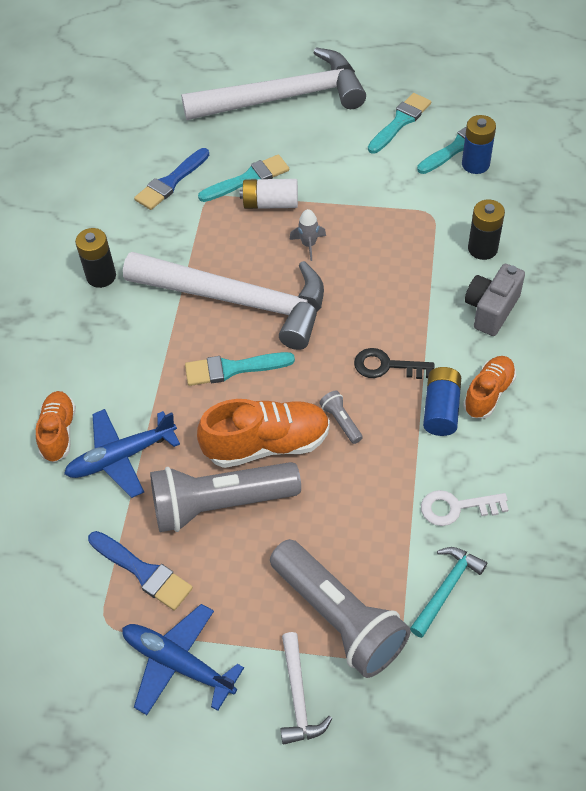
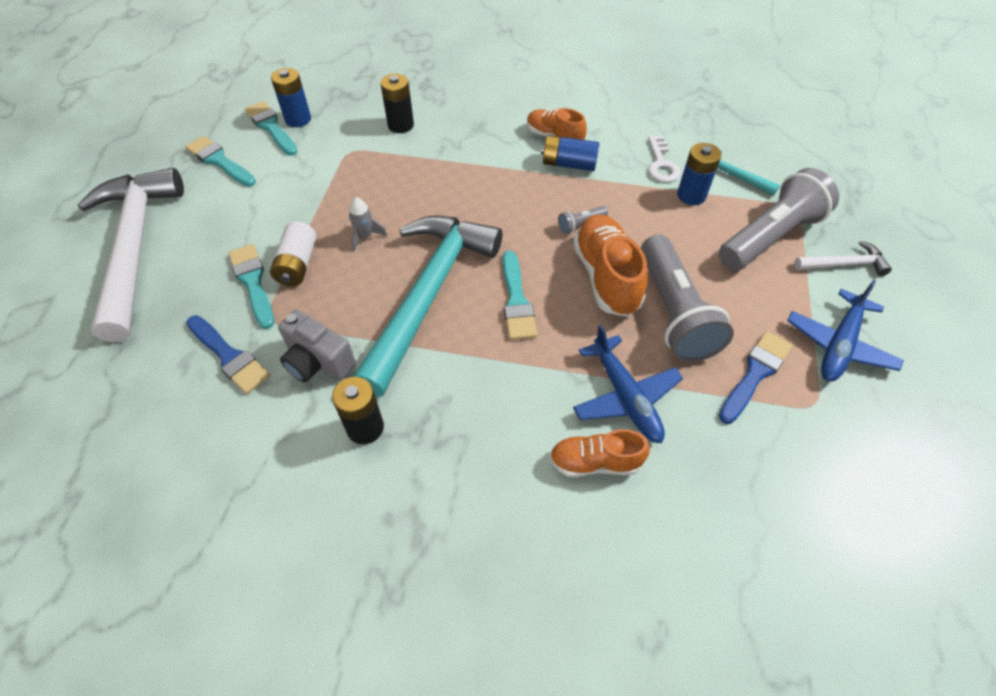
camera: 90 degrees left, 0 degrees up
(238, 301) = (429, 294): white hammer -> turquoise hammer
(387, 366) = (522, 192): black key -> none
(402, 537) = (691, 195): none -> blue battery
(491, 310) = (469, 127): grey camera -> grey camera (318, 362)

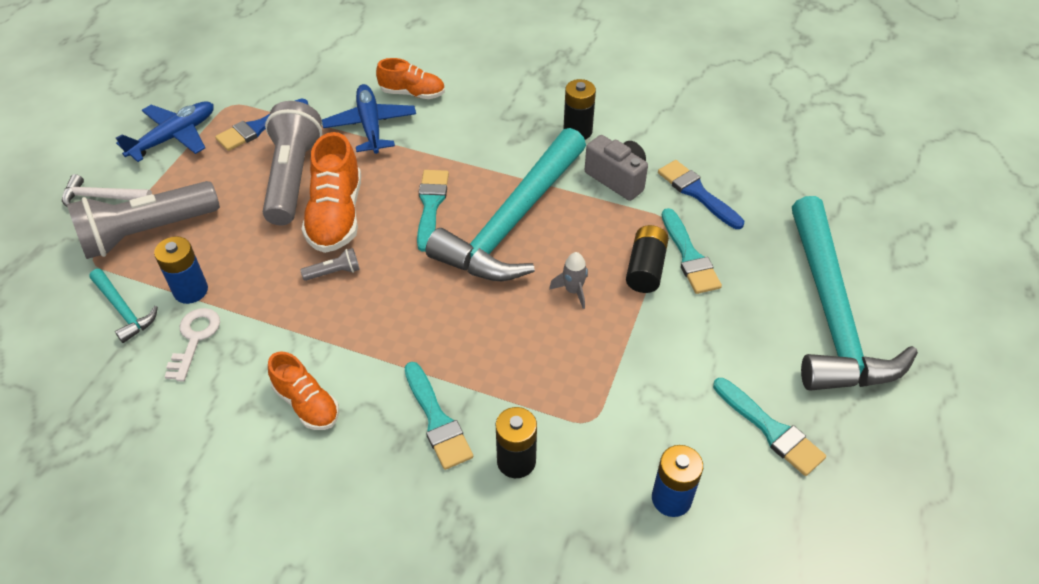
camera: 170 degrees left, 5 degrees down
(136, 247) = (830, 313): white hammer -> turquoise hammer
(271, 127) = (710, 487): turquoise brush -> turquoise brush (437, 420)
(297, 264) = (645, 269): white battery -> black battery
(569, 164) = (308, 356): blue battery -> none

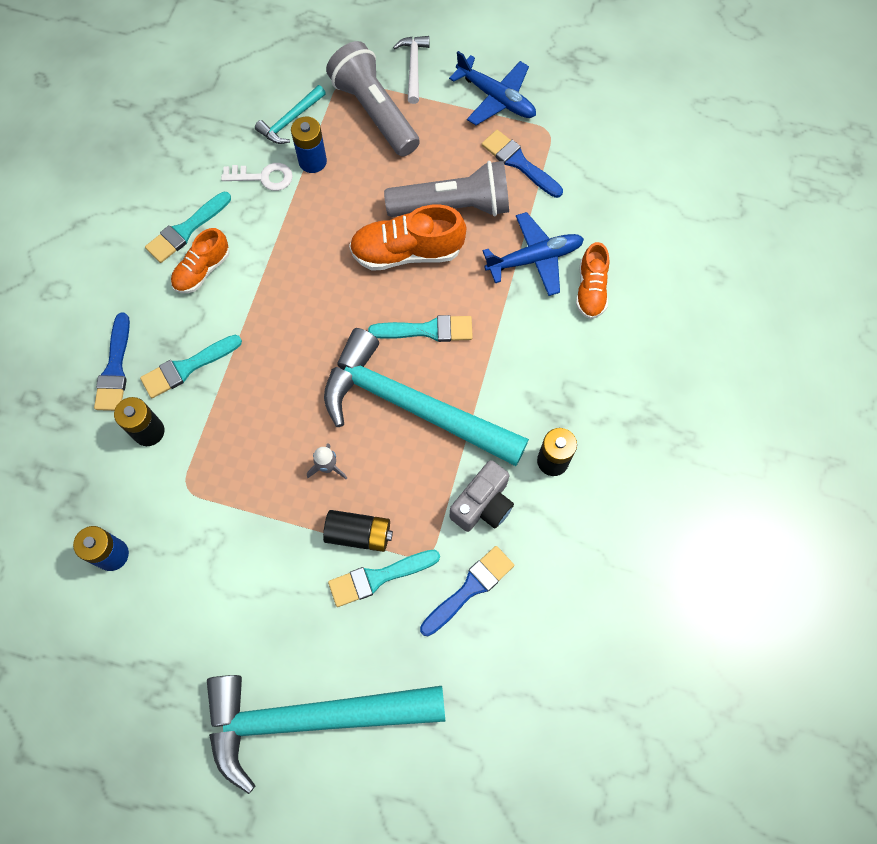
camera: 85 degrees right, 20 degrees up
(334, 272) = (338, 263): grey flashlight -> none
(425, 502) = (115, 368): none -> blue brush
(770, 430) = (176, 643): turquoise brush -> turquoise brush (186, 230)

